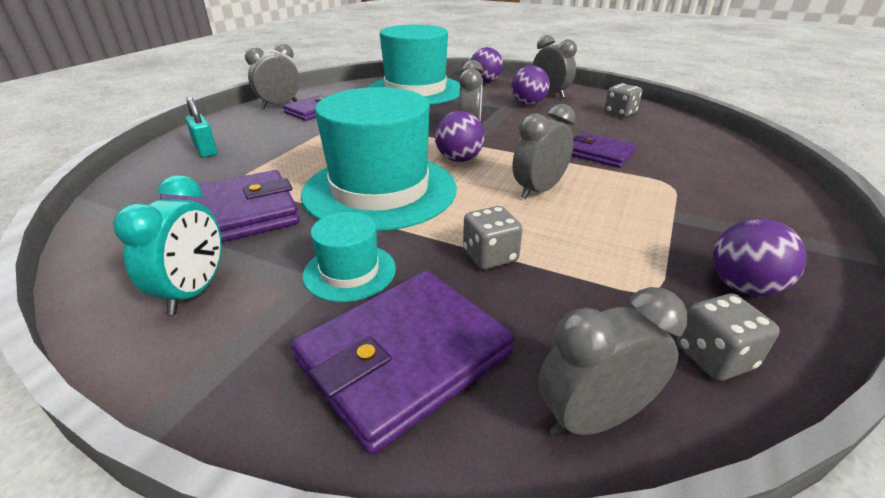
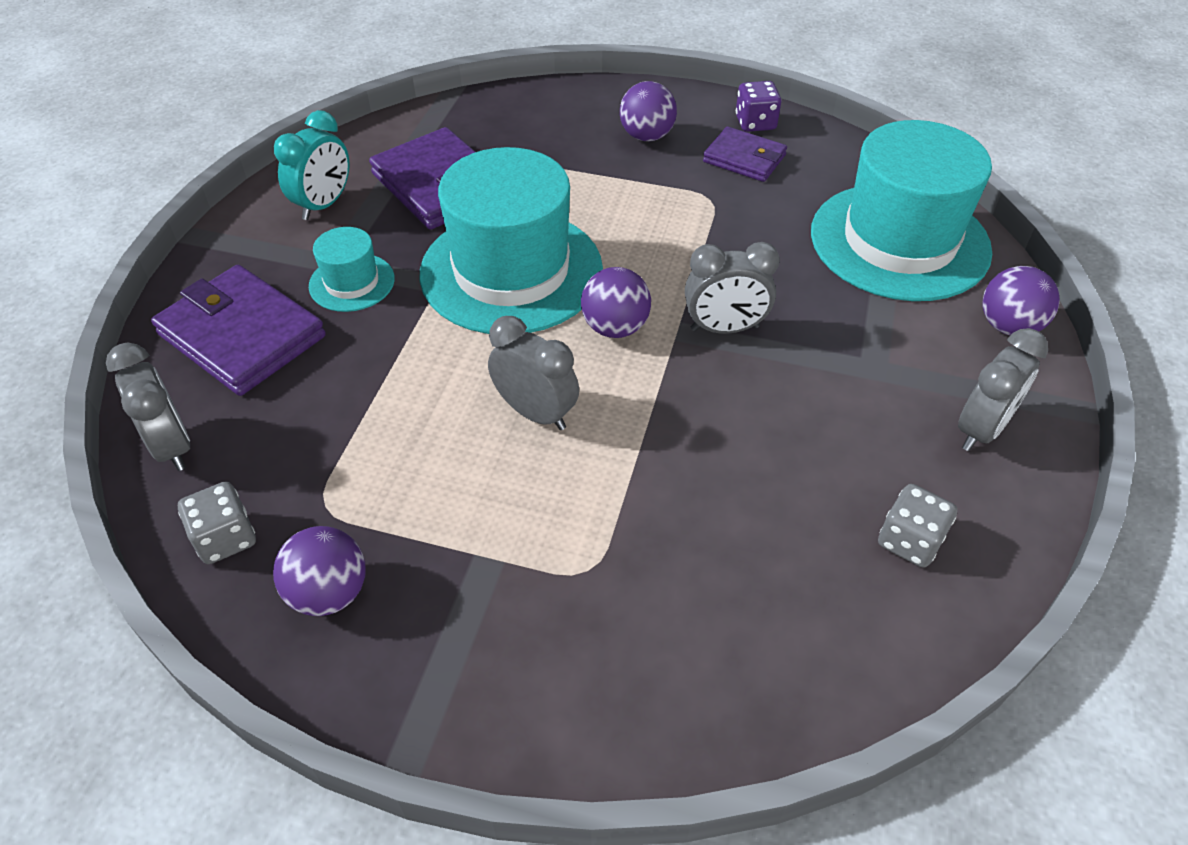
camera: 80 degrees right, 15 degrees up
(194, 291) = (324, 205): turquoise clock -> turquoise clock turned 60 degrees counterclockwise
(206, 151) = (583, 118): turquoise padlock -> none
(279, 105) = (755, 123): grey clock -> purple dice
(490, 256) = (380, 375): grey dice -> none
(528, 104) = (897, 395): purple ball -> purple ball (647, 136)
(600, 154) = (682, 490): purple wallet -> none

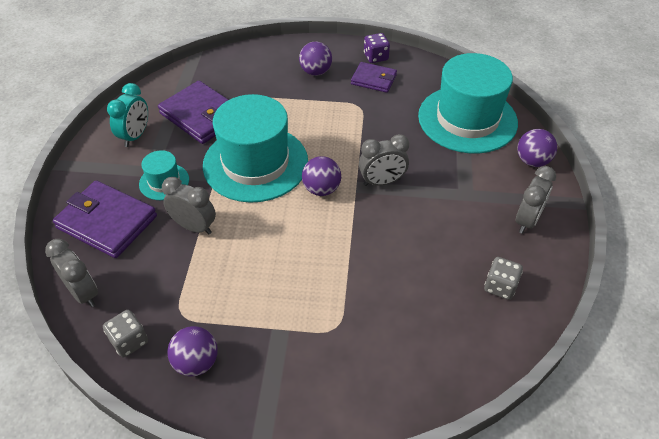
camera: 10 degrees left, 0 degrees up
(536, 413) = (288, 244): grey clock -> grey clock (194, 227)

